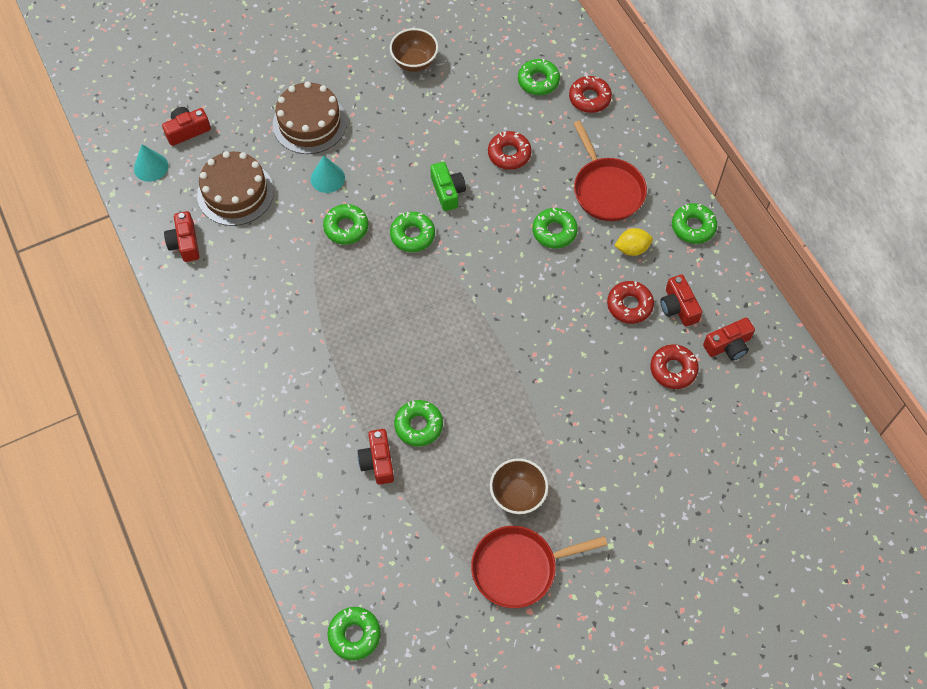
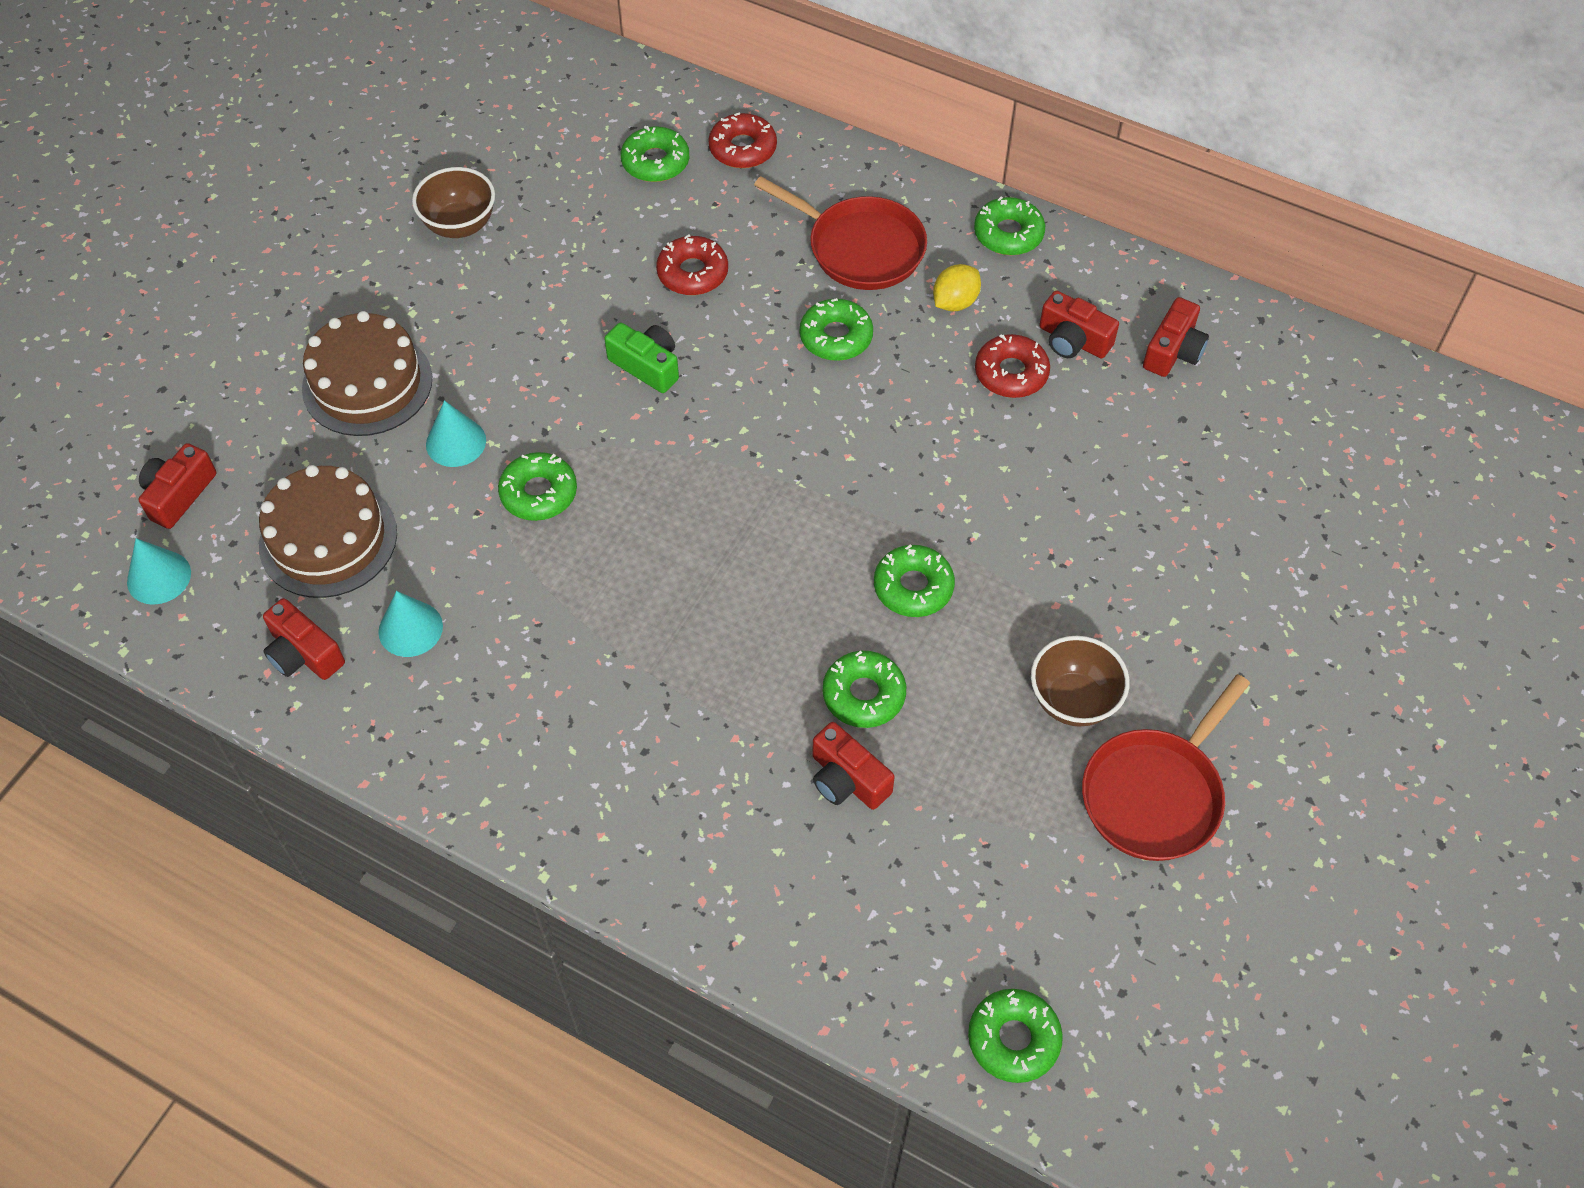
camera: 35 degrees left, 5 degrees down
(239, 260) = (410, 628): none -> turquoise cone
(412, 235) = (644, 449): green donut -> green donut (913, 587)
(673, 369) = (1132, 419): red donut -> none

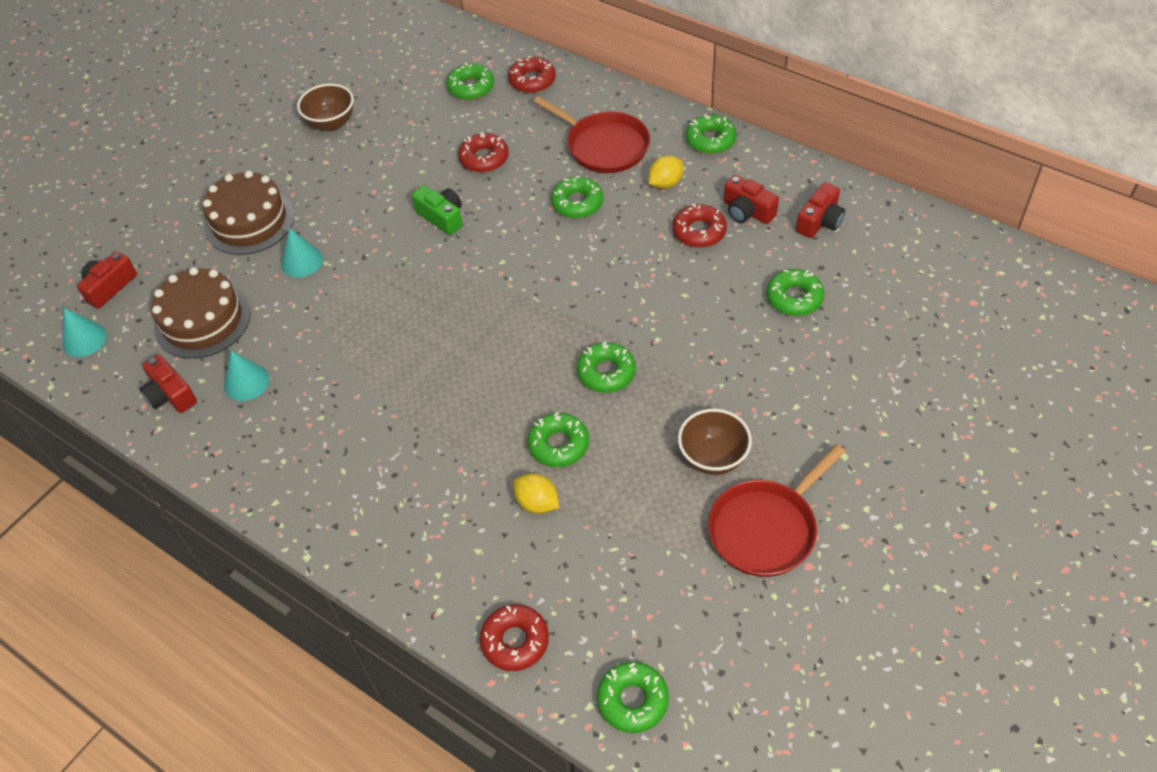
camera: 10 degrees right, 5 degrees down
(539, 493) = (352, 297): green donut -> green donut (794, 298)
(847, 779) = (537, 503): red camera -> yellow lemon
(847, 972) = (515, 641): none -> red donut

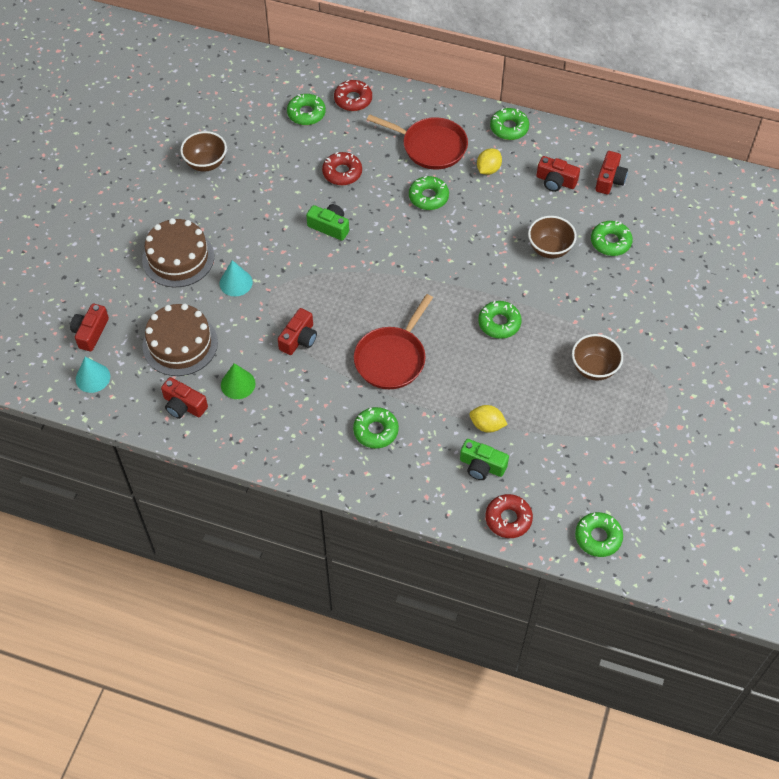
camera: 20 degrees left, 5 degrees up
(246, 382) = (238, 384): turquoise cone -> green cone
(345, 342) = (299, 339): none -> red camera
(508, 557) = (482, 466): none -> green camera
(558, 445) = (486, 382): green donut -> green donut (376, 431)
(699, 231) = (526, 203): red donut -> none
(709, 292) = (549, 249): none -> brown bowl
(766, 529) = (645, 408): red pan -> red pan (392, 358)

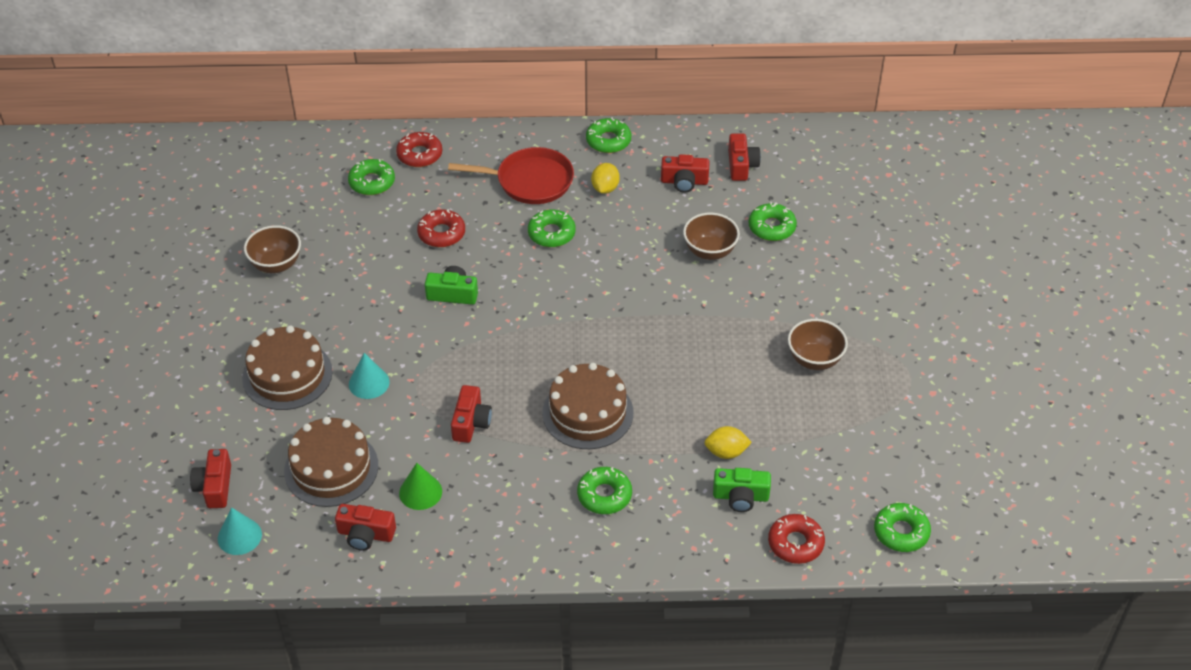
camera: 20 degrees left, 10 degrees down
(392, 358) = (587, 413): red pan -> brown cake
(499, 323) = (690, 342): green donut -> none

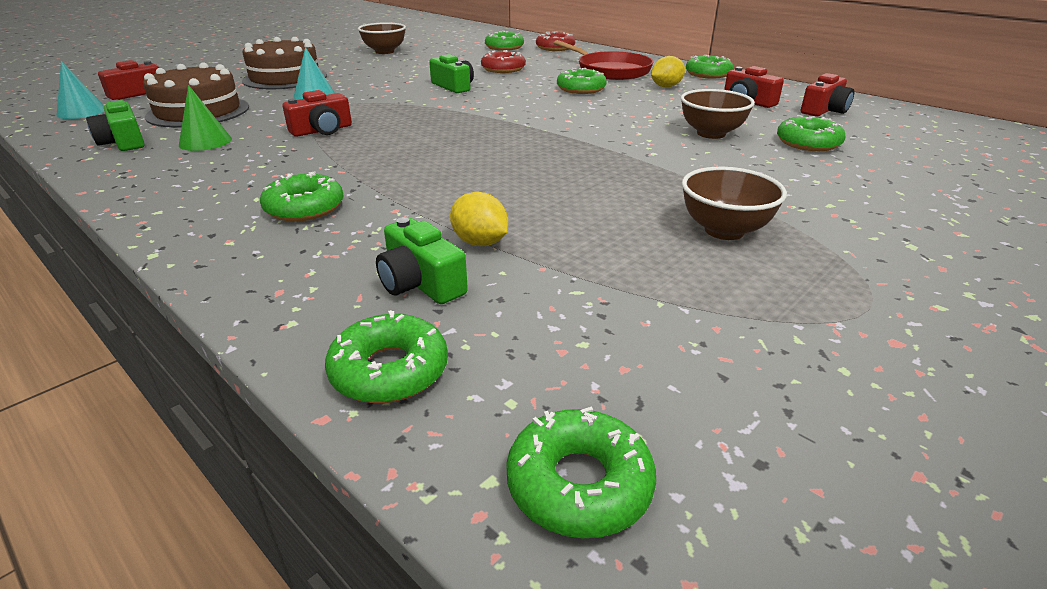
camera: 45 degrees right, 15 degrees down
(365, 534) = (124, 142): red camera -> green camera
(587, 413) = (412, 161): brown cake -> none
(795, 543) = (389, 370): red donut -> green donut

